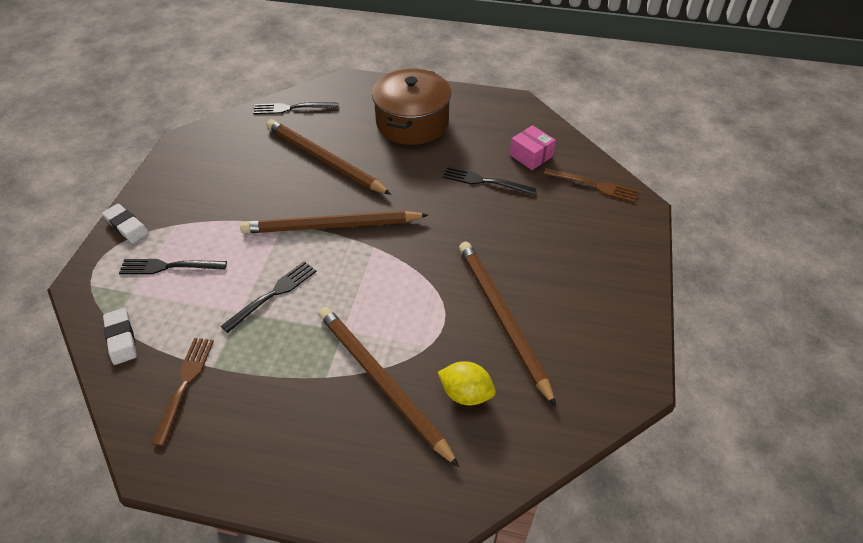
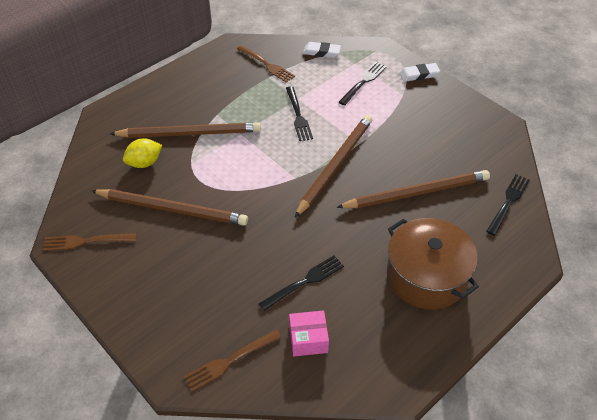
camera: 125 degrees right, 0 degrees up
(610, 363) = (85, 241): none -> brown fork

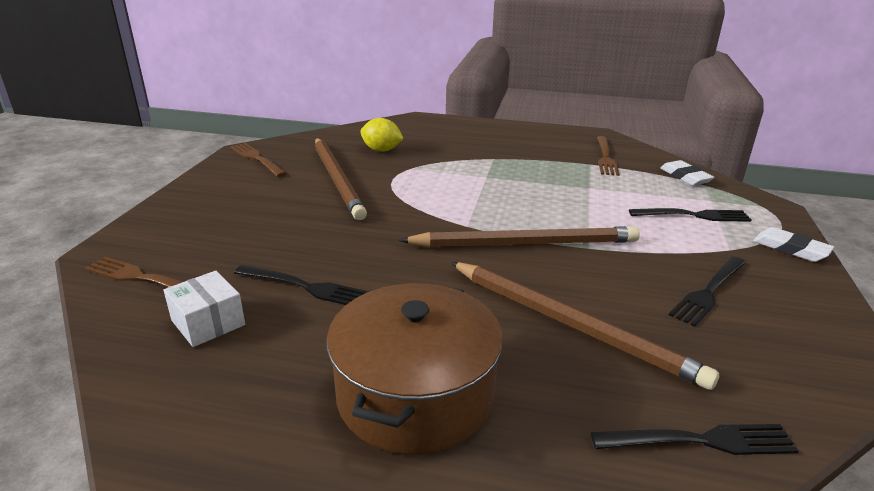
camera: 55 degrees right, 20 degrees down
(189, 133) = (448, 155): brown pencil -> none
(298, 116) = (564, 196): black fork -> black fork (709, 292)
(308, 339) = (208, 323): pink box -> white box

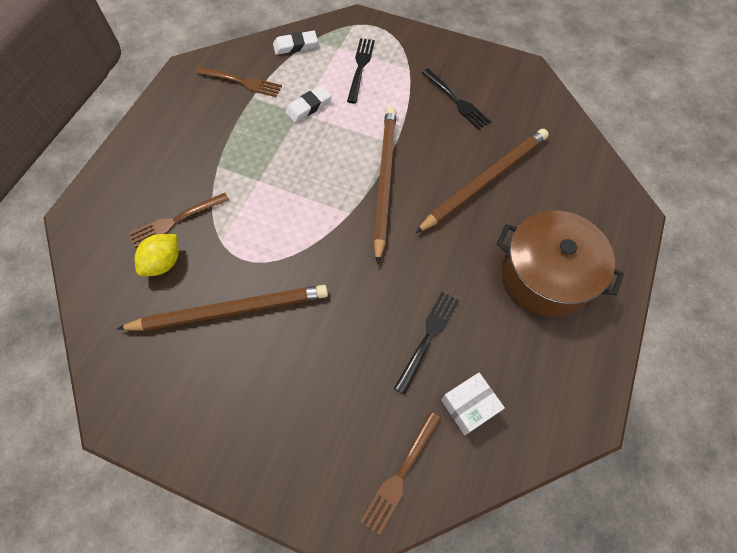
camera: 80 degrees left, 35 degrees up
(256, 158) = (146, 399): brown fork -> brown fork (176, 220)
(701, 441) = (577, 156): black fork -> none
(790, 249) = (413, 39): white eraser -> white eraser (309, 106)

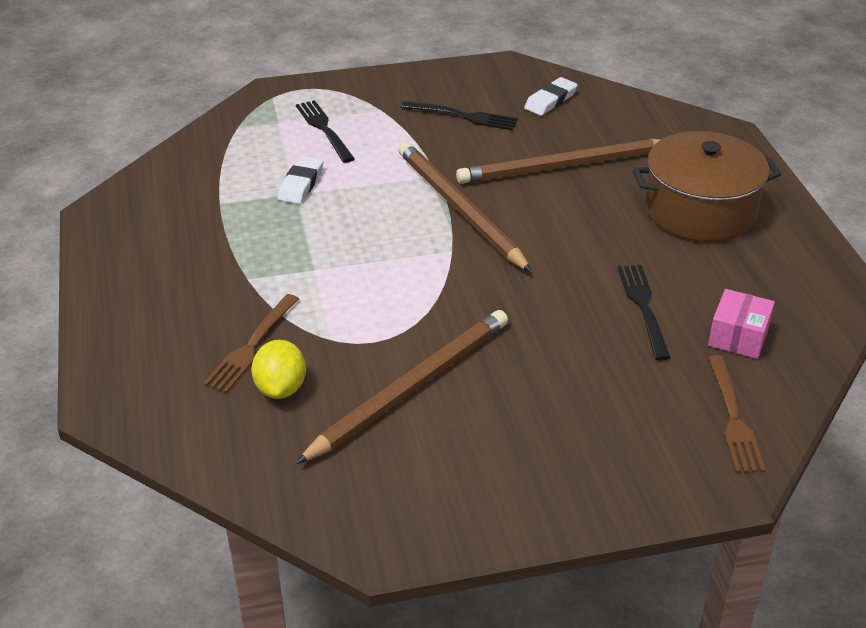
camera: 35 degrees left, 25 degrees down
(242, 82) = (191, 195): brown fork -> none
(295, 46) = (222, 139): white eraser -> white eraser (550, 100)
(469, 406) = (738, 337): white box -> pink box
(485, 181) = (563, 166): brown pencil -> brown pencil turned 120 degrees counterclockwise

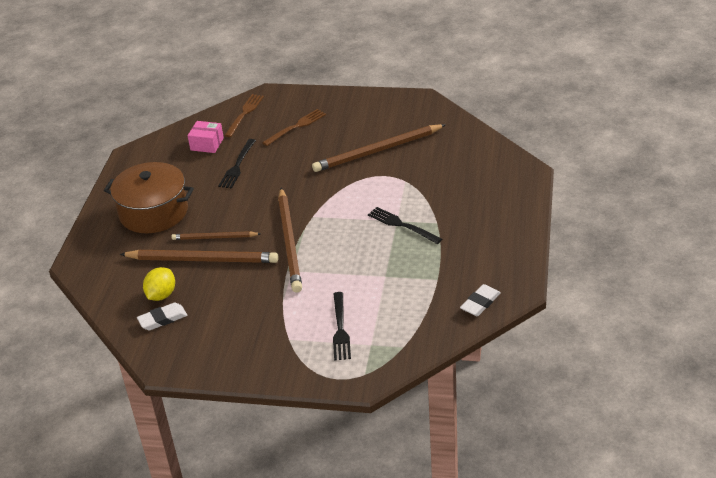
camera: 155 degrees left, 0 degrees up
(251, 346) = (447, 184): brown fork -> brown fork (296, 126)
(281, 388) = (440, 162): yellow lemon -> yellow lemon (161, 295)
(301, 184) = (378, 282): white eraser -> white eraser (480, 303)
(464, 116) = (234, 318): black fork -> black fork (401, 225)
(574, 194) = (214, 237): none -> brown pencil
(738, 337) = (207, 144): pink box -> pink box turned 60 degrees clockwise

